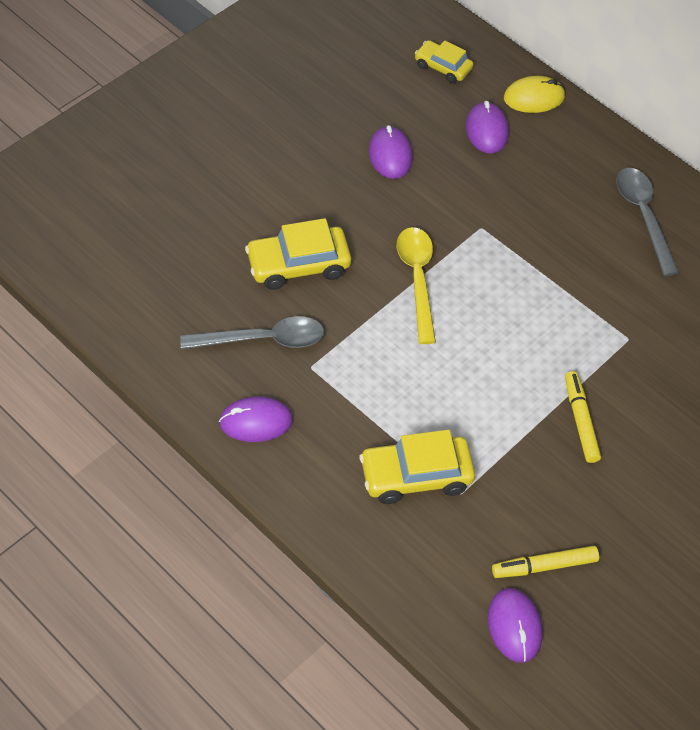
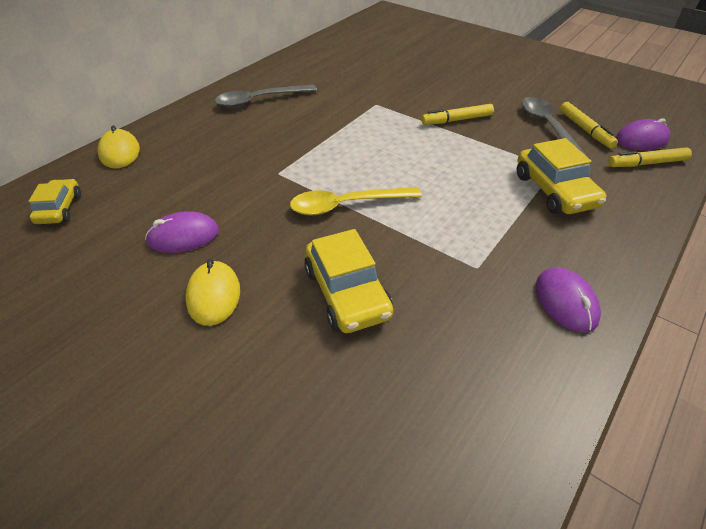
camera: 95 degrees left, 10 degrees down
(263, 340) = (459, 310): grey spoon -> grey spoon (548, 127)
(313, 177) = (214, 295): none -> yellow mouse
(443, 67) = (59, 209): yellow car -> yellow car turned 150 degrees clockwise
(458, 603) = (647, 163): none -> yellow marker
(487, 130) = (157, 176): purple mouse -> none

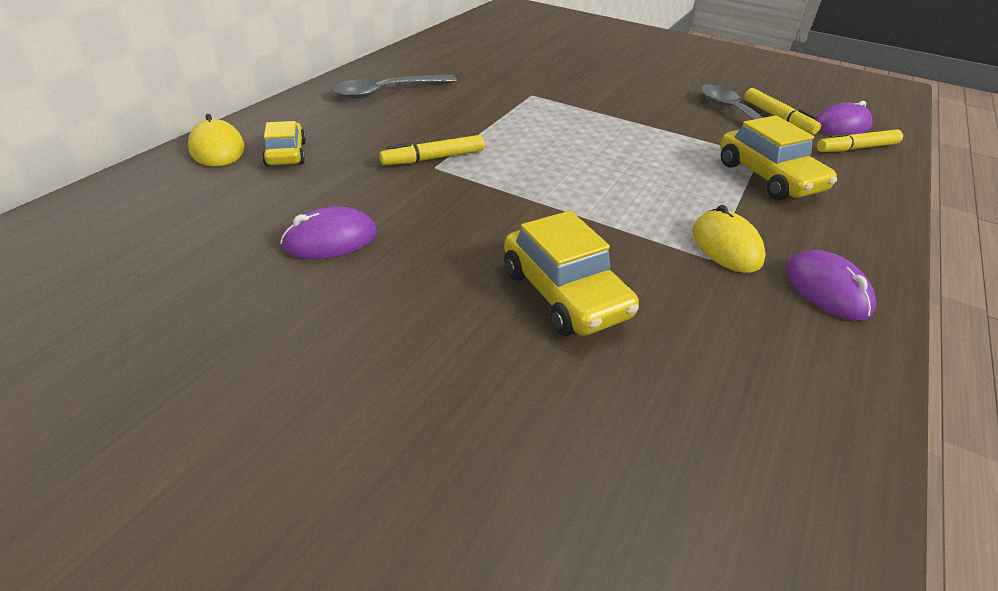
camera: 10 degrees left, 5 degrees down
(59, 209) = (147, 214): yellow car -> yellow car (286, 154)
(214, 295) = (391, 305): yellow mouse -> yellow mouse (726, 246)
(346, 205) = (531, 198): yellow spoon -> none
(457, 120) = (632, 109): yellow marker -> yellow marker (434, 158)

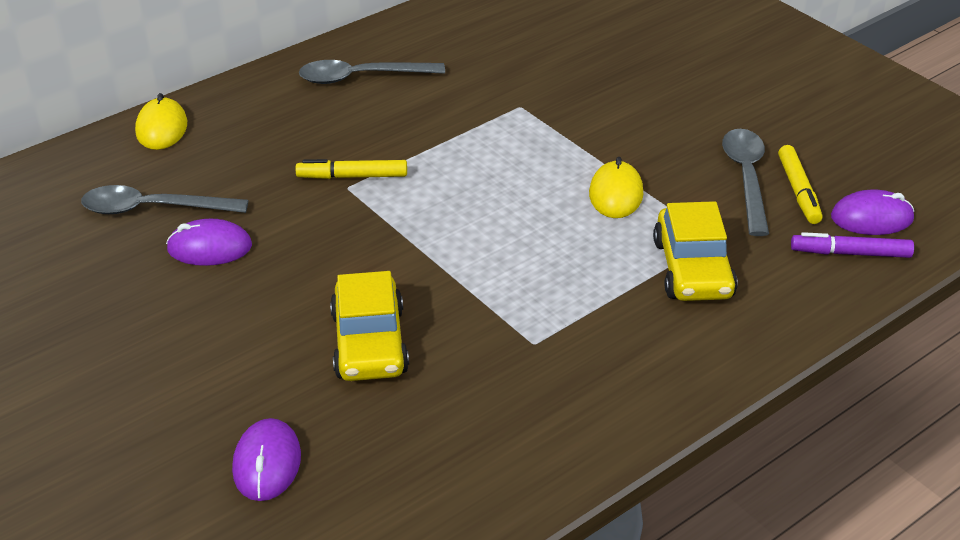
camera: 25 degrees right, 0 degrees up
(245, 216) = (153, 209): none -> grey spoon
(286, 154) = (219, 145): yellow car -> none
(726, 246) = (561, 334): yellow mouse -> yellow mouse (616, 194)
(826, 289) = (615, 399): purple mouse -> purple mouse (267, 463)
(857, 148) = (851, 253): yellow marker -> purple marker

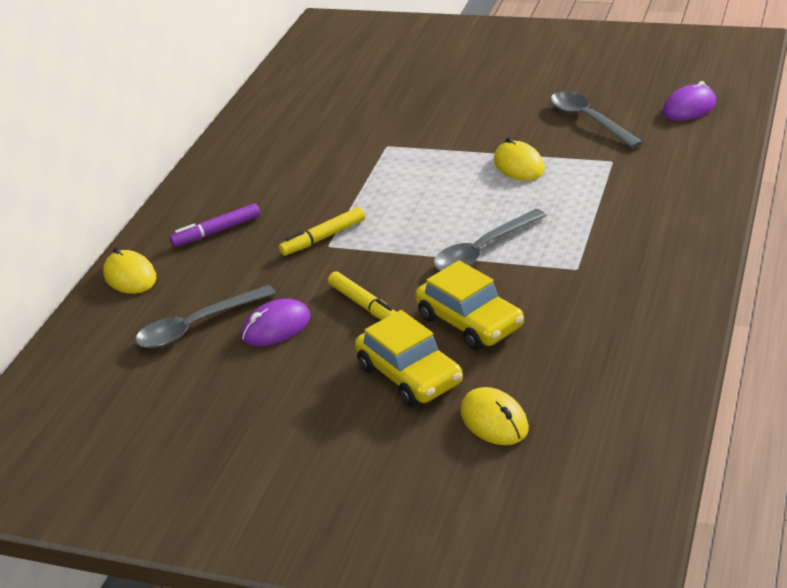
camera: 30 degrees left, 5 degrees down
(267, 463) = (494, 420): purple mouse -> yellow mouse
(361, 77) = (246, 178): grey spoon -> grey spoon (483, 250)
(693, 269) = (620, 182): yellow car -> yellow car (410, 375)
(798, 190) = (628, 113): yellow marker -> yellow marker (364, 305)
(851, 253) = (701, 131): purple marker -> purple marker (217, 231)

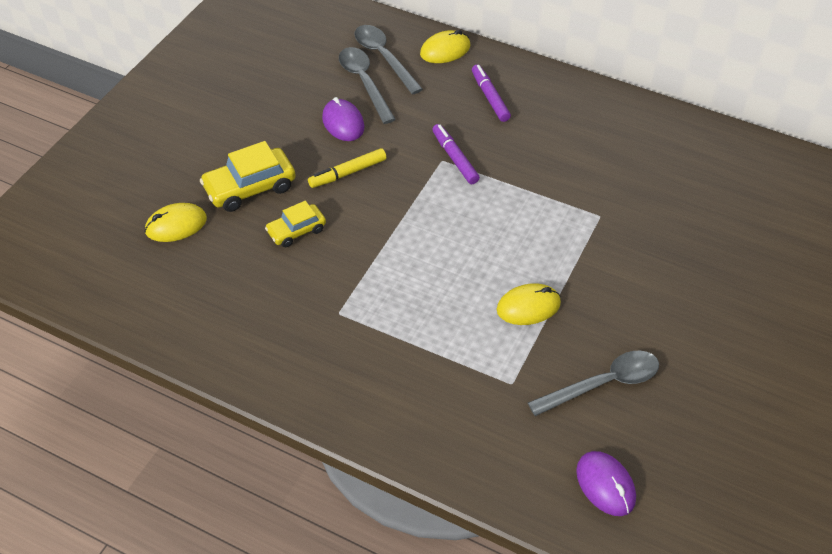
camera: 95 degrees right, 15 degrees up
(324, 237) = (455, 158): yellow marker -> purple marker
(470, 322) = (296, 231): yellow car -> yellow car, size x0.62
(483, 250) = (393, 255): grey spoon -> grey spoon (384, 58)

